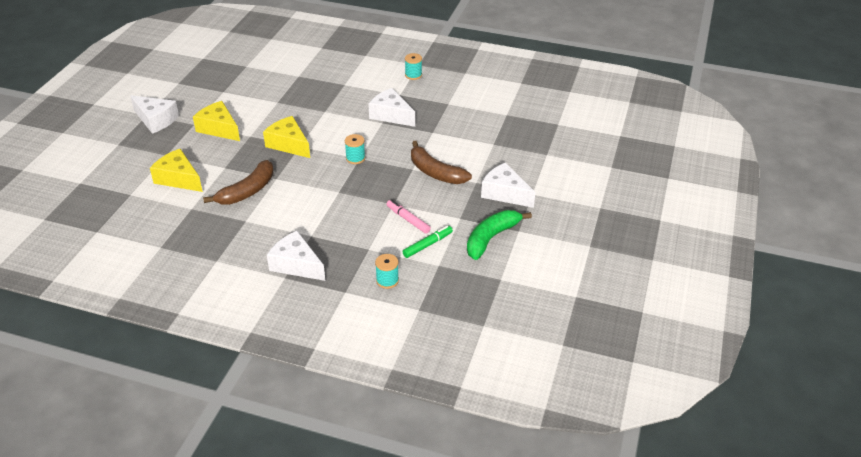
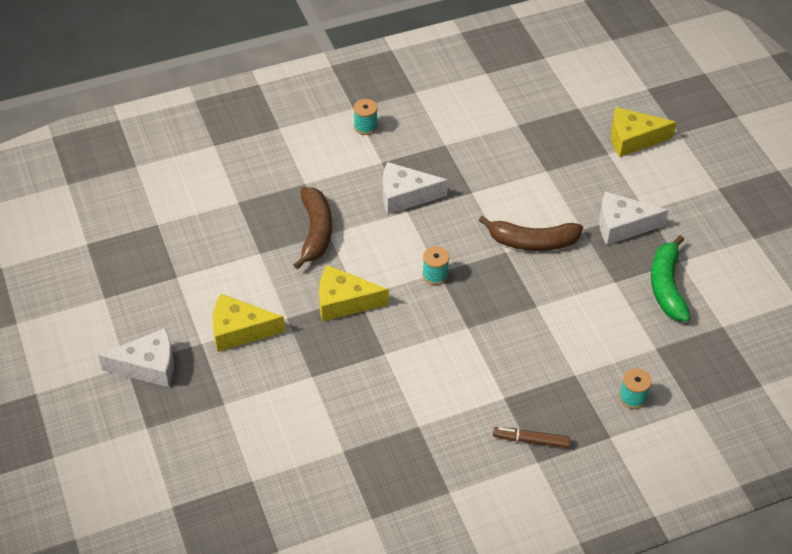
camera: 40 degrees left, 10 degrees up
(178, 179) = (280, 424): yellow cheese -> yellow cheese (633, 139)
(247, 191) = (375, 389): brown banana -> brown banana (315, 232)
(296, 265) = (531, 440): white cheese -> brown marker
(408, 220) = (572, 316): pink marker -> none
(427, 245) = (621, 333): green marker -> none

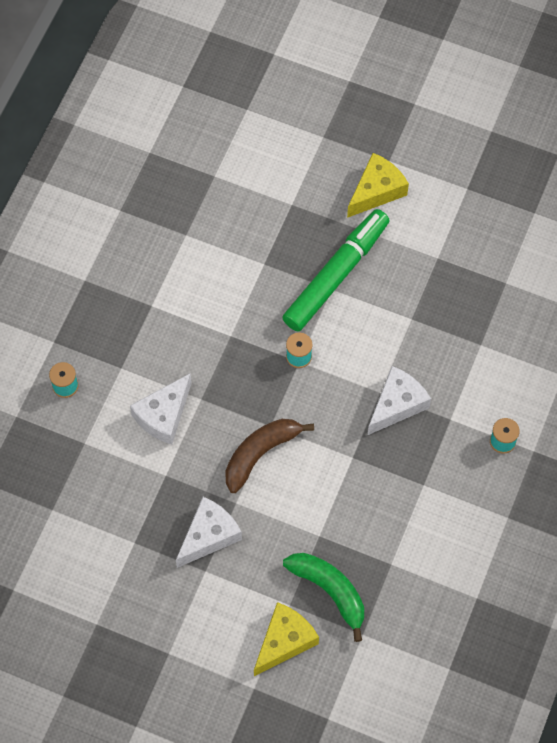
camera: 135 degrees right, 15 degrees up
(148, 366) = (400, 116): white cheese -> white cheese (163, 415)
(315, 232) = (422, 311): brown banana -> none
(344, 302) = (335, 275): yellow cheese -> green marker
(531, 440) = (103, 291): brown marker -> none
(667, 286) = (124, 508): green banana -> green banana (329, 591)

